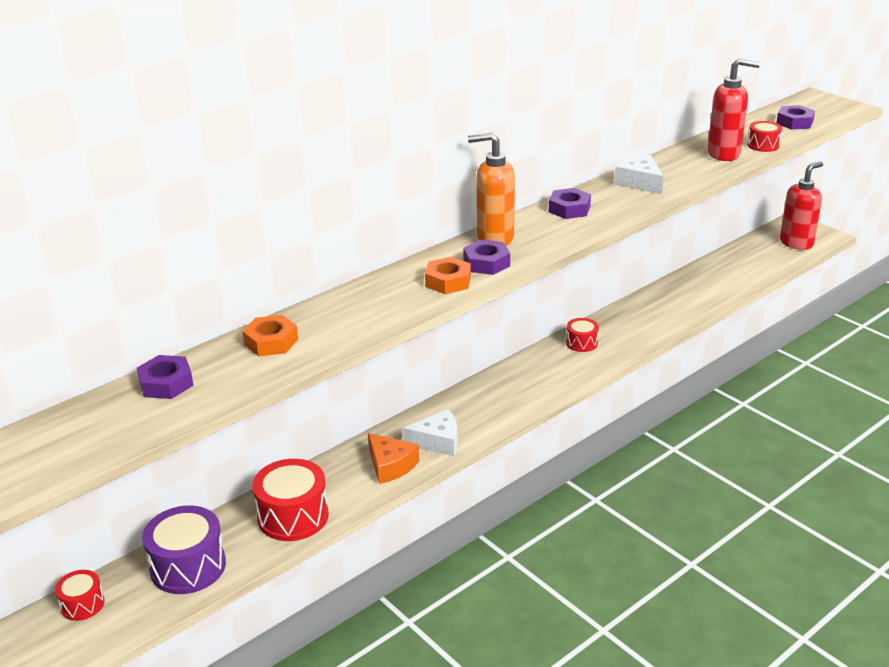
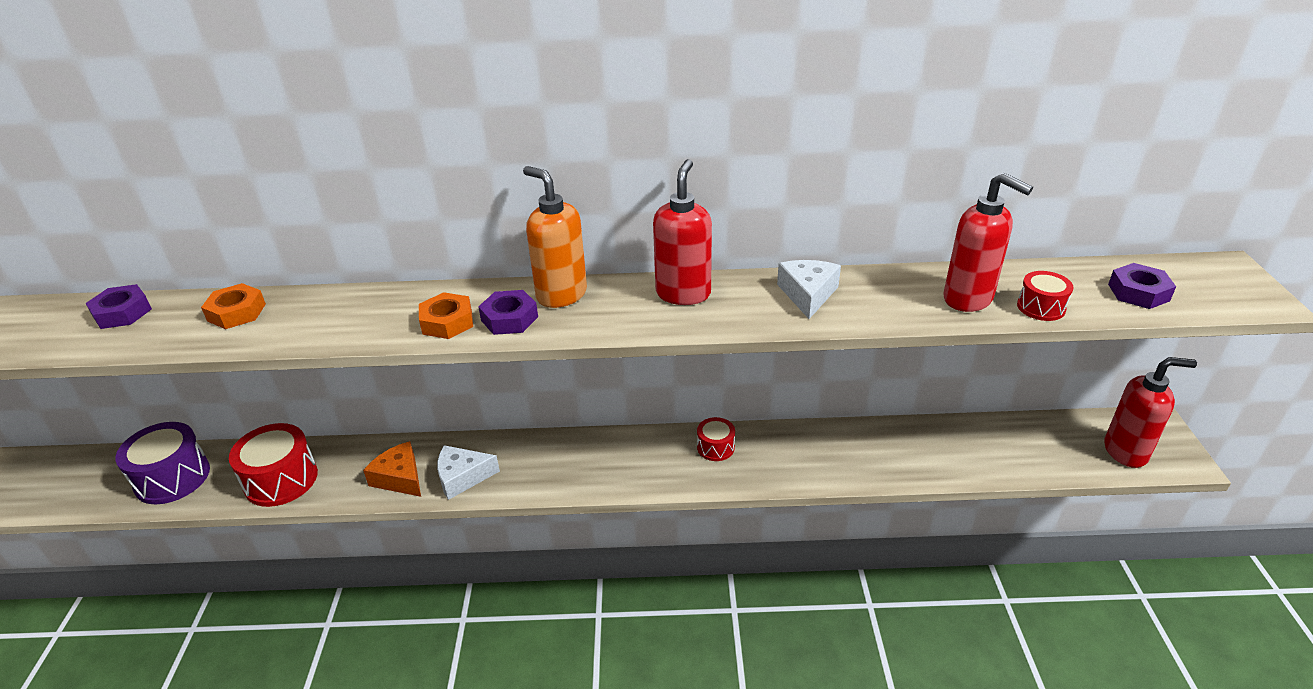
camera: 40 degrees right, 5 degrees up
(82, 604) = (89, 465): red drum -> none
(390, 466) = (400, 478): orange cheese -> orange cheese turned 135 degrees clockwise
(437, 441) = (462, 477): white cheese -> white cheese turned 135 degrees clockwise
(569, 209) = (683, 293): purple nut -> red soap dispenser

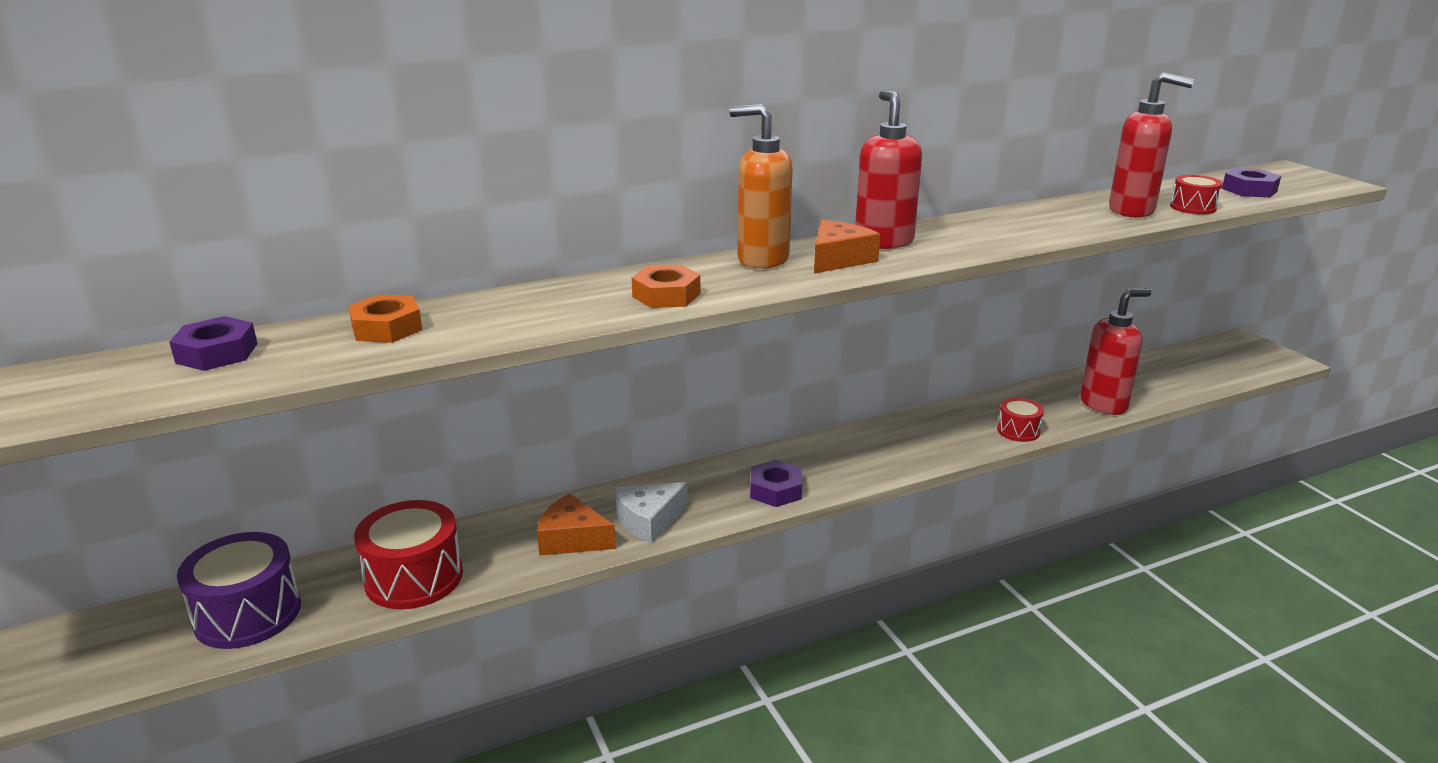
camera: 25 degrees left, 10 degrees down
(509, 318) = (732, 283): purple nut -> purple nut (775, 490)
(622, 308) = (838, 259): none -> orange cheese
(715, 447) = (897, 435): red drum -> red drum (1018, 431)
(808, 294) = (997, 226): white cheese -> none
(1126, 451) = (1240, 363): red soap dispenser -> red soap dispenser (1104, 404)

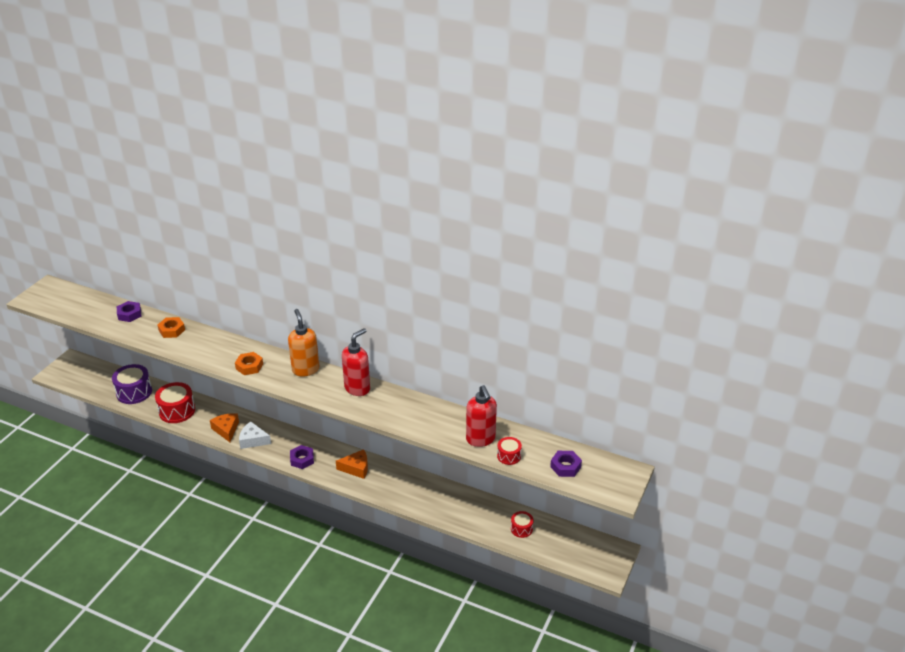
camera: 50 degrees right, 10 degrees up
(838, 259) = (325, 386): orange cheese -> orange cheese (356, 468)
(1018, 431) = (419, 505): red drum -> red drum (521, 529)
(1104, 404) = (476, 522): red soap dispenser -> none

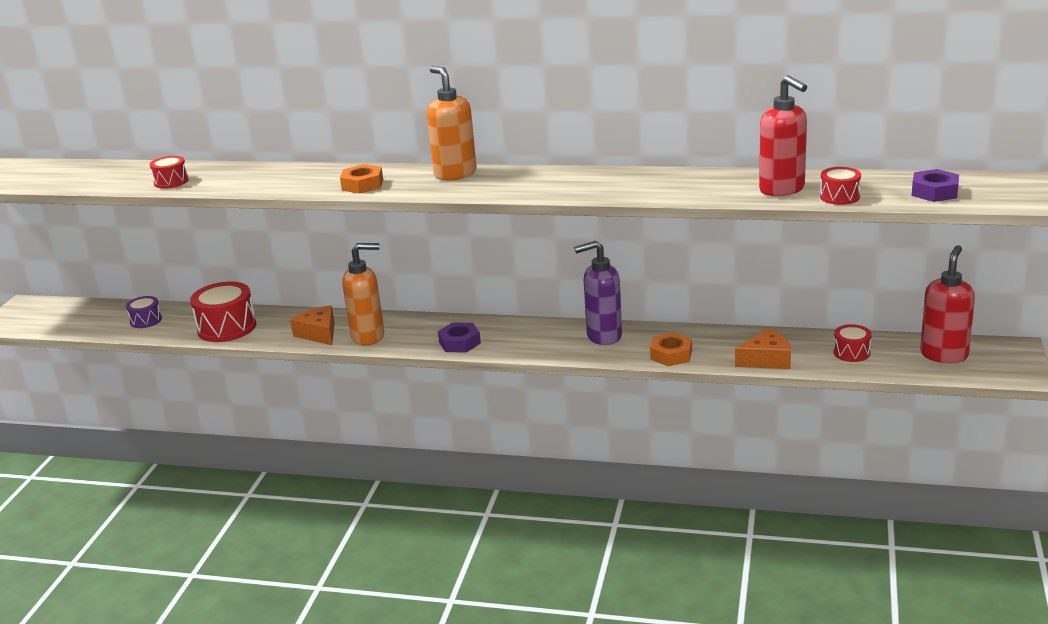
camera: 10 degrees left, 10 degrees down
(129, 314) = (134, 170): purple nut -> none
(134, 392) = (146, 320): purple drum -> purple drum, size x0.55
(145, 333) = (171, 182): none -> red drum
(172, 330) = (213, 173): orange nut -> orange nut (671, 355)
(253, 440) = (368, 336): white cheese -> orange soap dispenser
(356, 468) = (551, 337): orange cheese -> orange cheese (766, 360)
(357, 388) = (550, 177): red soap dispenser -> red soap dispenser (944, 355)
(386, 476) = (603, 336): none -> purple soap dispenser

